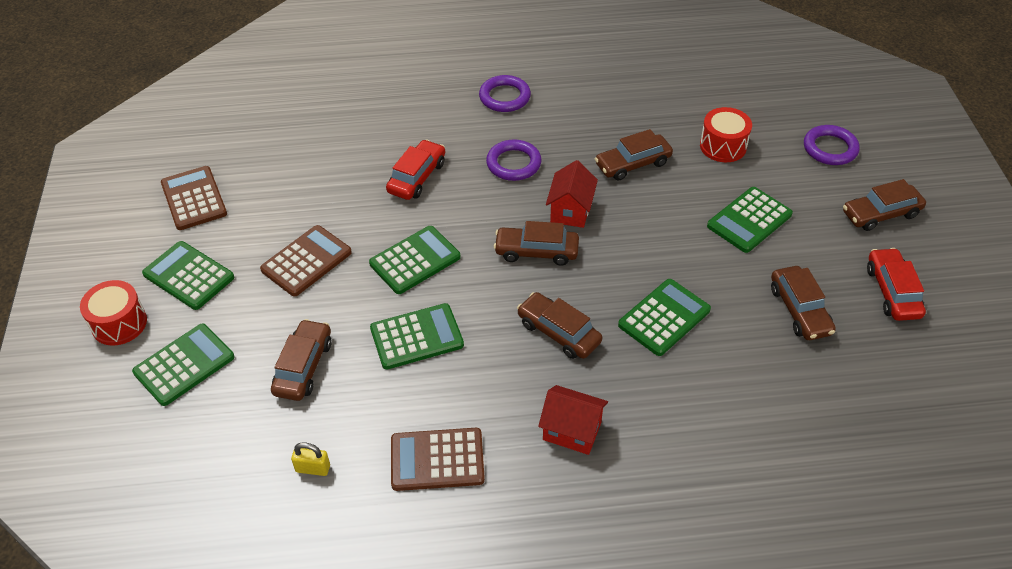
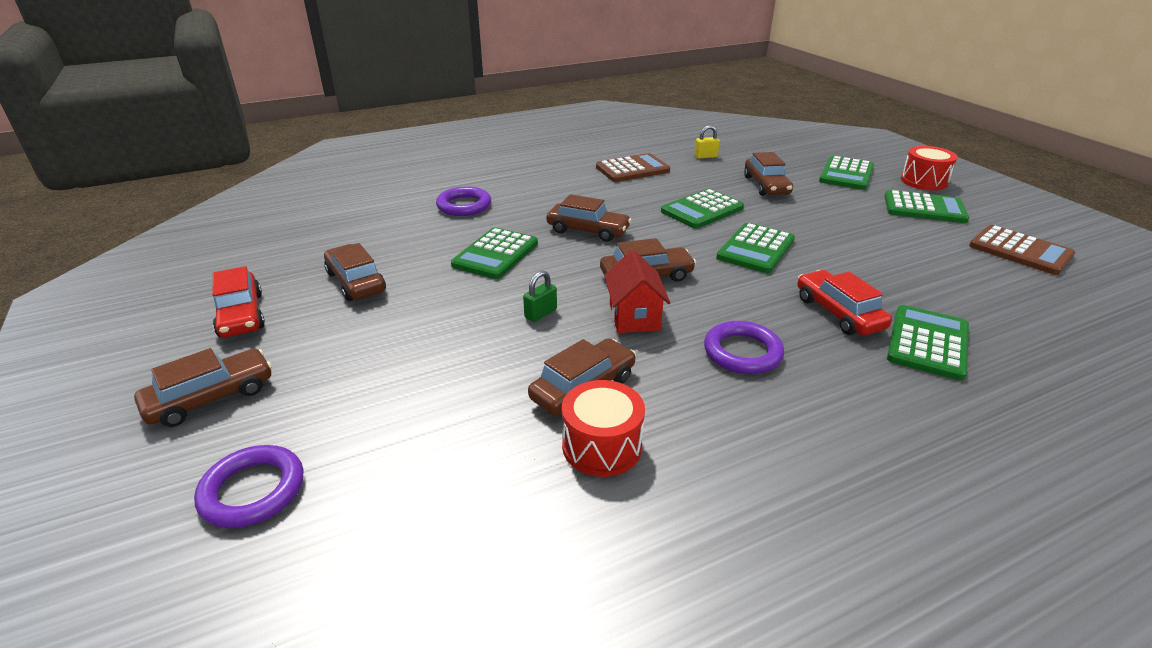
camera: 160 degrees right, 15 degrees down
(306, 261) = (848, 232): brown calculator -> none
(417, 177) = (838, 313): red car -> red car turned 150 degrees clockwise
(504, 97) = (848, 450): purple ring -> purple ring (464, 206)
(572, 431) = (549, 191): red house -> none
(642, 232) = (540, 313): none -> green padlock
(723, 146) = (449, 449): red drum -> red drum (601, 446)
(749, 220) = (407, 351): green calculator -> green calculator (928, 343)

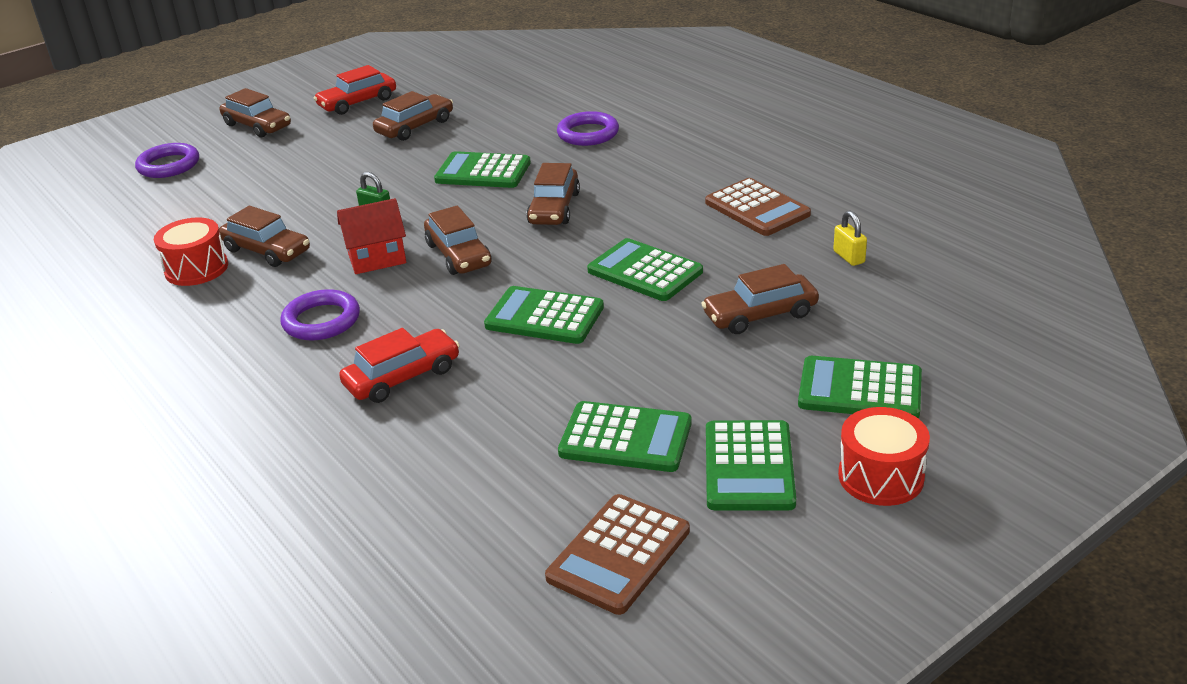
camera: 80 degrees right, 0 degrees up
(928, 343) = (347, 437): green calculator -> green calculator (625, 438)

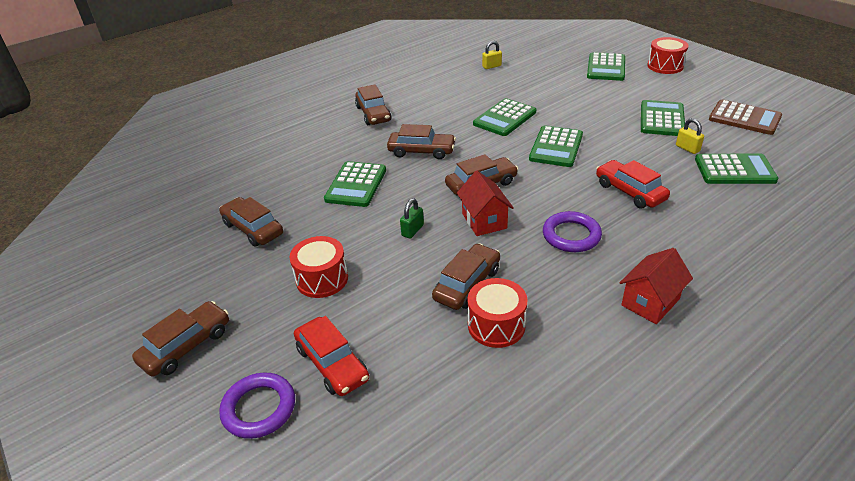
camera: 90 degrees left, 5 degrees up
(174, 370) = (650, 302): none -> red house
(315, 172) = (322, 279): none -> red drum
(357, 103) = (172, 274): red car -> red car (332, 364)
(513, 454) = (687, 148): none -> yellow padlock
(588, 134) = (310, 144): purple ring -> none
(748, 466) = (670, 91): green calculator -> green calculator (734, 170)
(757, 209) = (436, 87): brown calculator -> none
(760, 315) = (547, 87): brown car -> brown car (373, 114)

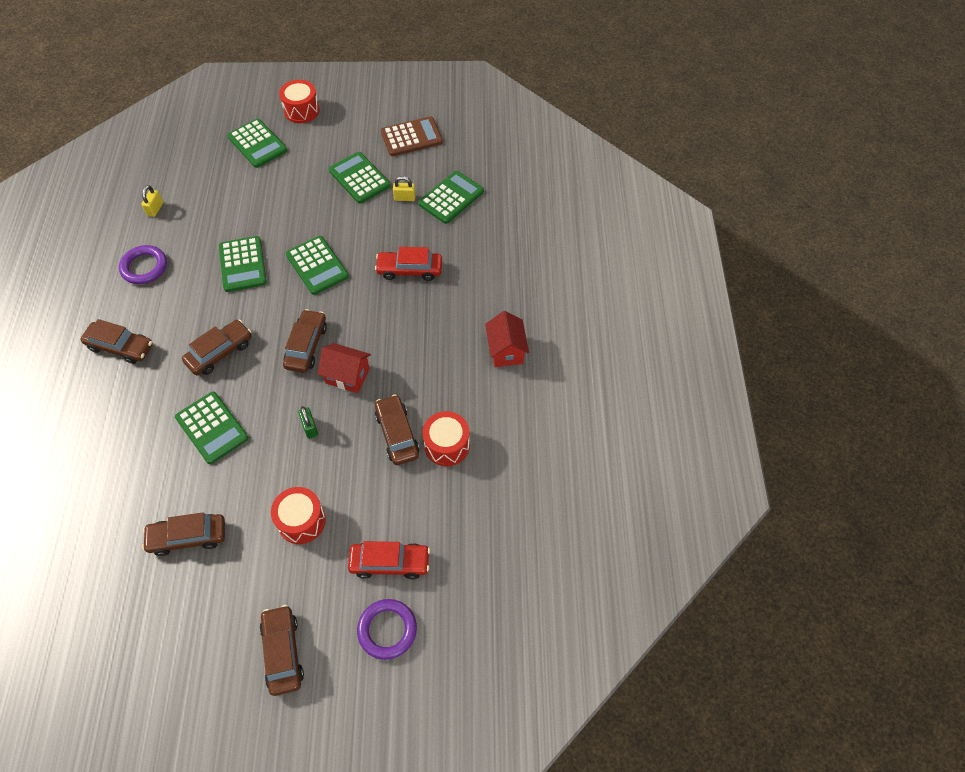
camera: 55 degrees left, 20 degrees up
(571, 235) = (414, 339): purple ring -> purple ring (144, 267)

